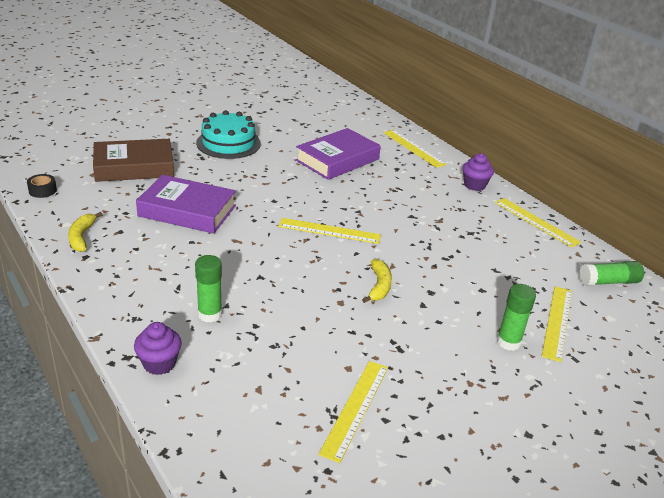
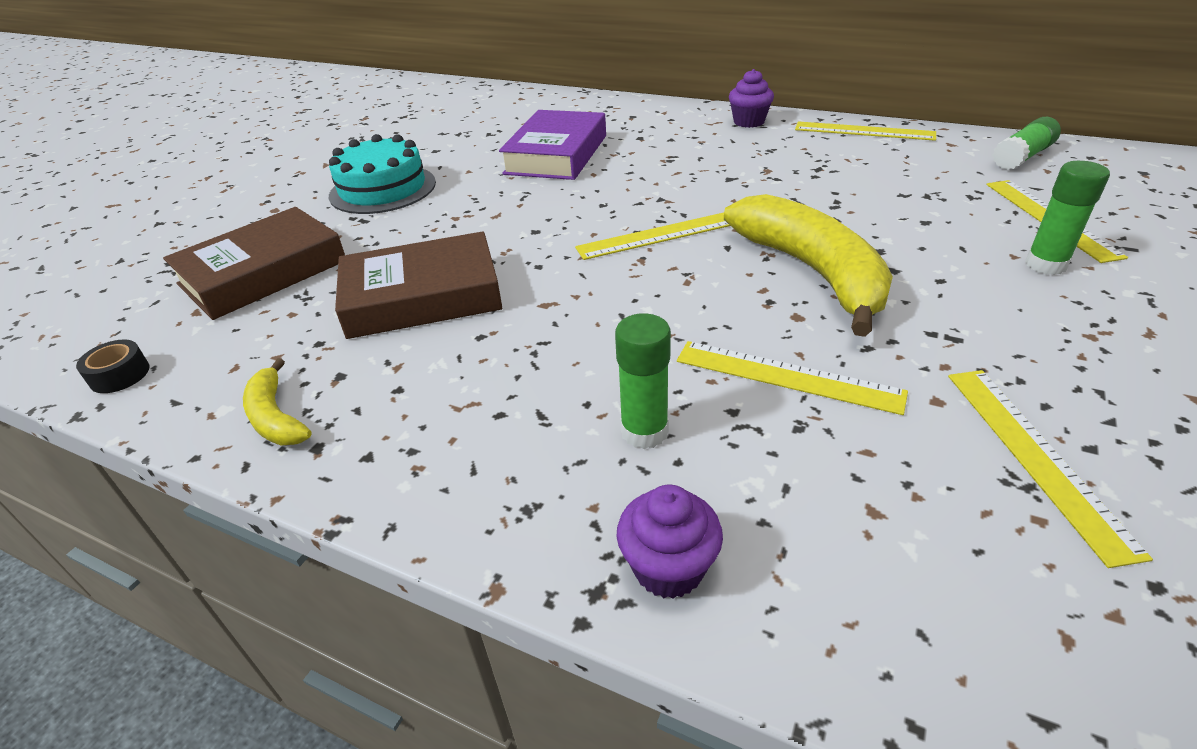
camera: 25 degrees left, 5 degrees up
(187, 211) = (422, 296): purple book -> brown book
(379, 286) = (813, 273): yellow banana -> yellow banana, size x2.12
(413, 148) = (629, 111): yellow ruler -> yellow ruler (787, 376)

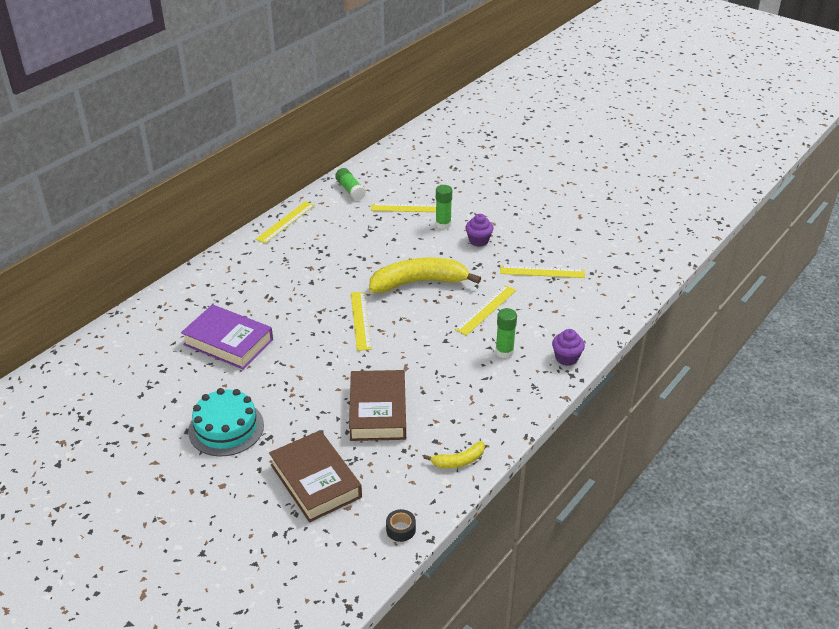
camera: 80 degrees left, 0 degrees up
(749, 122) = (239, 256): purple cupcake -> purple cupcake (478, 241)

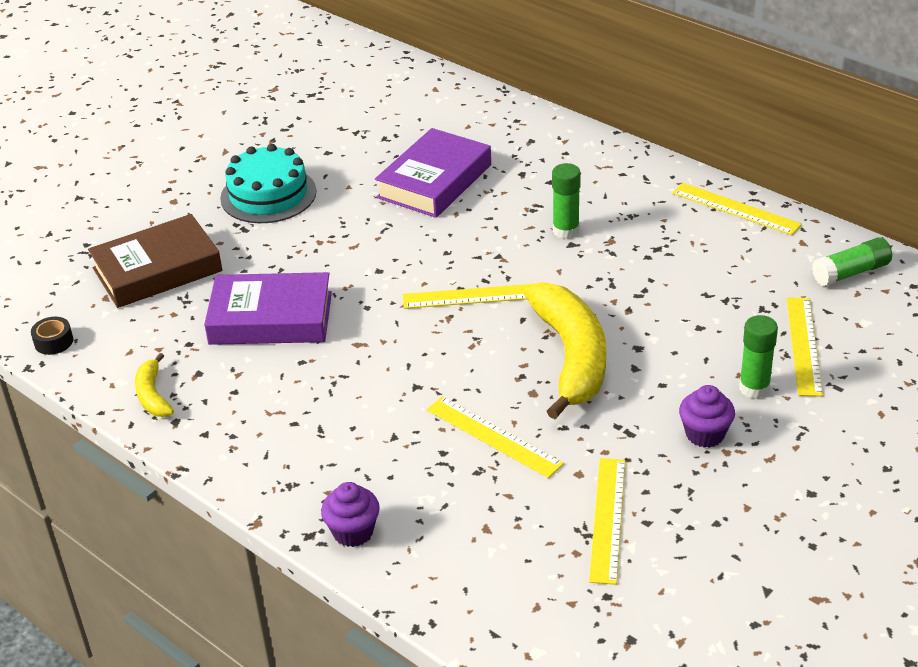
camera: 95 degrees right, 0 degrees up
(378, 411) = (271, 318): brown book -> purple book
(504, 352) = (379, 454): green glue stick -> green glue stick (566, 231)

